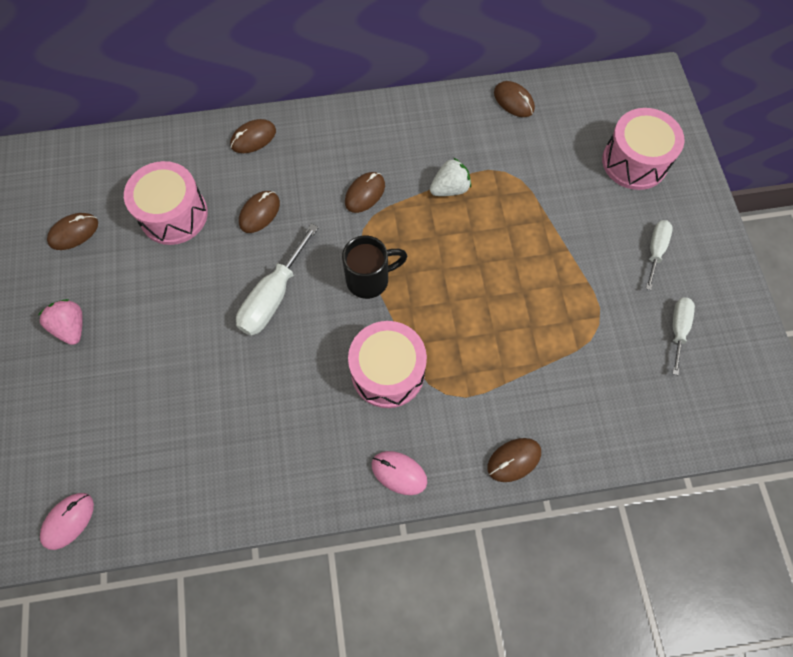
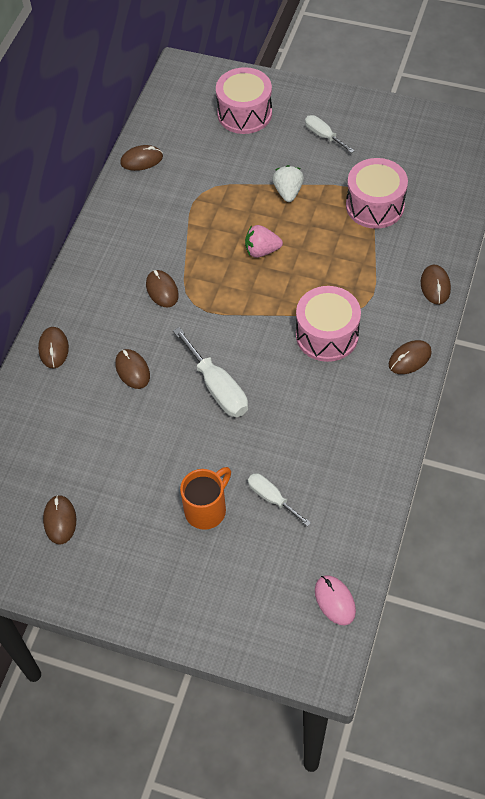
camera: 60 degrees left, 10 degrees down
(71, 327) = (157, 549): pink strawberry -> pink strawberry (262, 251)
(130, 351) = (207, 509): none -> orange mug
(174, 215) = (92, 435): pink drum -> pink drum (375, 205)
(370, 279) = (242, 316): black mug -> none
(399, 473) = (409, 359): pink mouse -> brown mouse
(450, 188) = (194, 233): white strawberry -> white strawberry (288, 192)
(678, 329) = (390, 152): white screwdriver -> white screwdriver (271, 498)

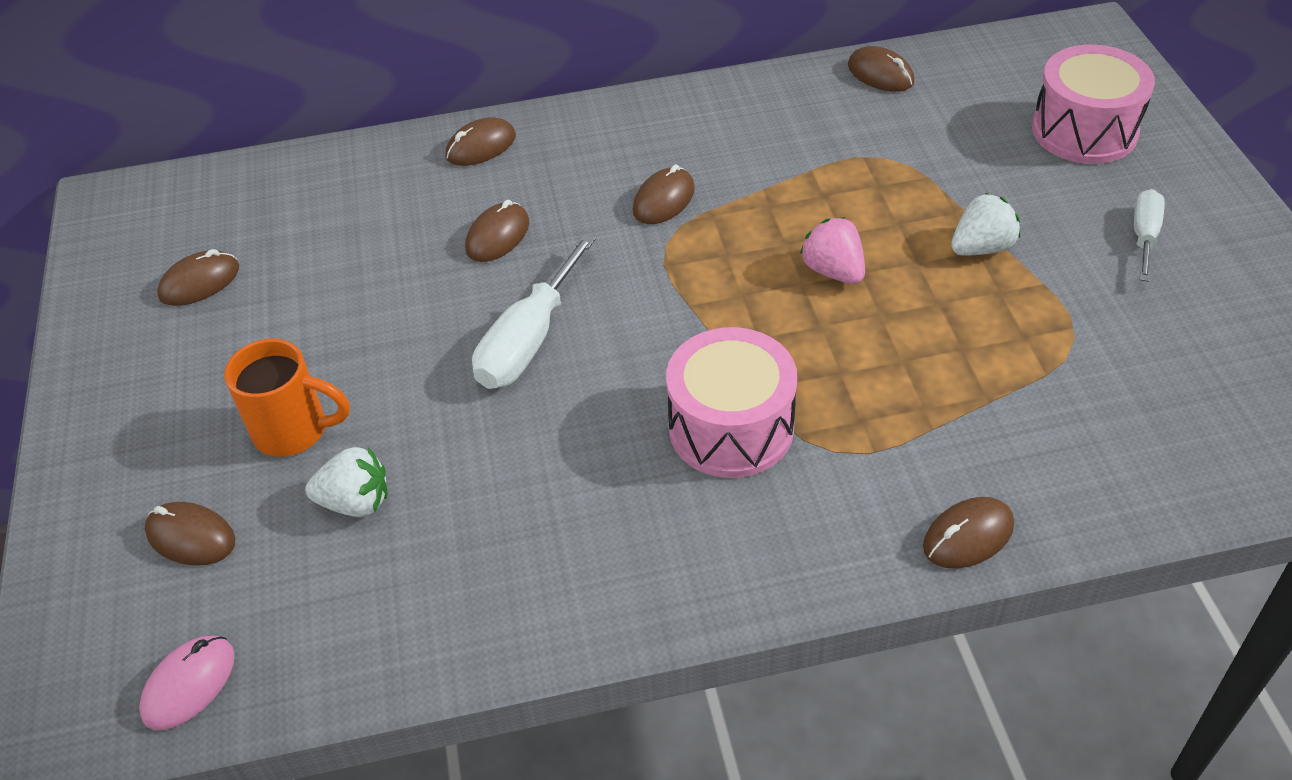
camera: 60 degrees right, 10 degrees down
(271, 498) = (356, 502): white screwdriver -> white strawberry
(375, 205) = (1065, 367): pink drum -> none
(409, 359) = (770, 570): brown mouse -> brown mouse (191, 537)

